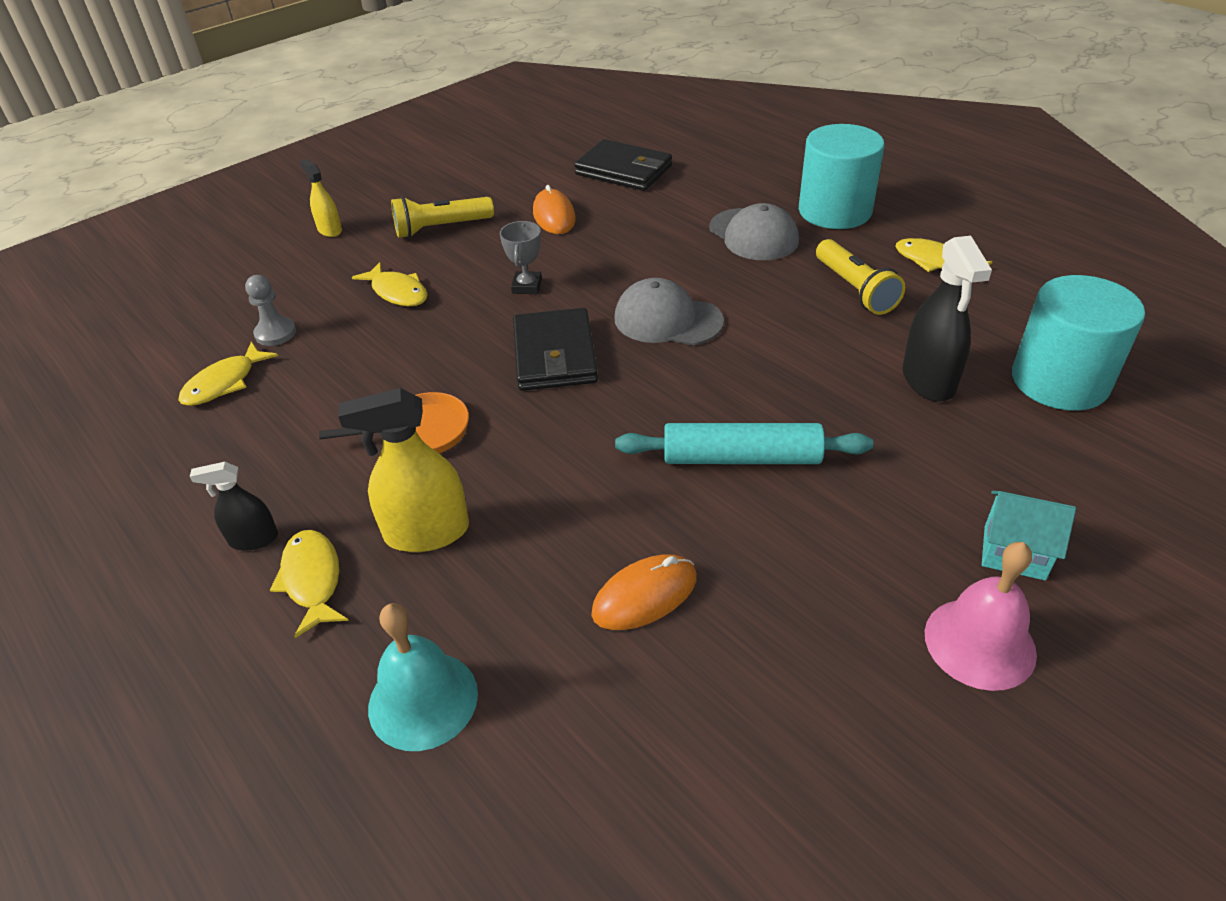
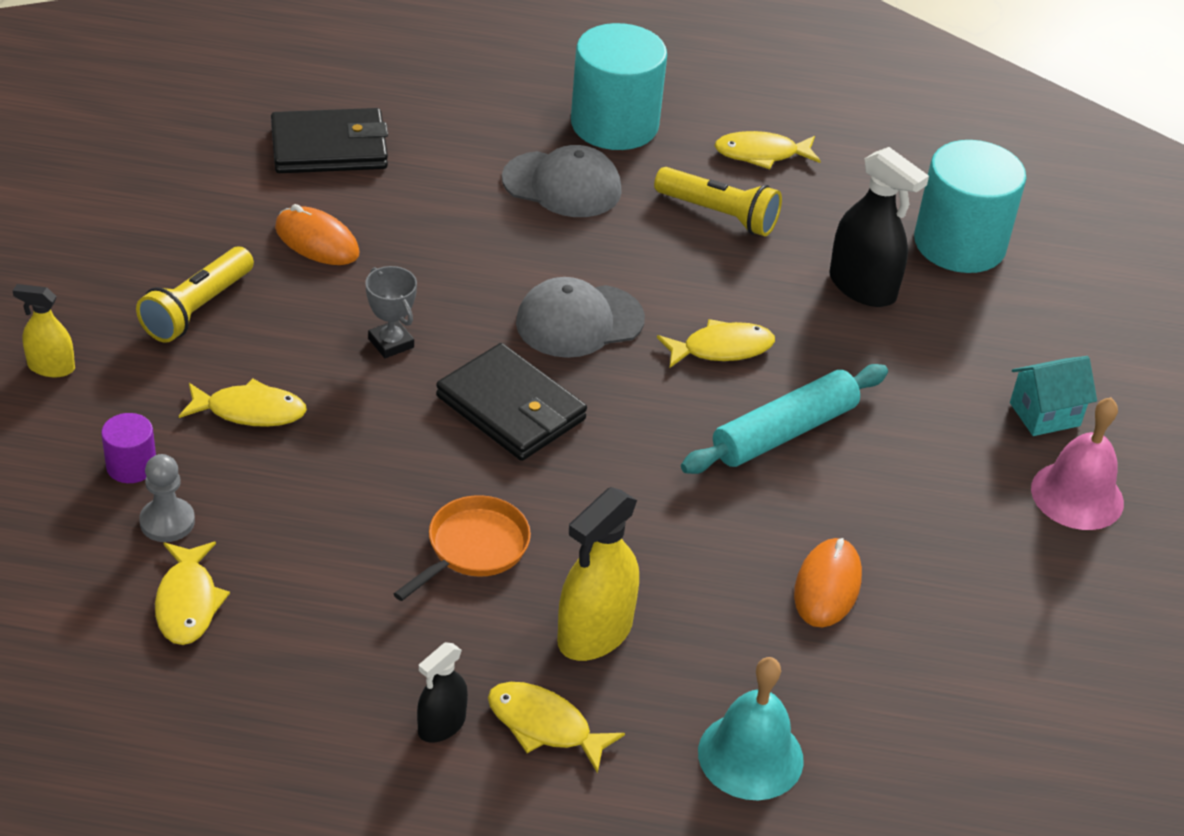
camera: 45 degrees left, 0 degrees up
(299, 295) = (131, 466): none -> purple cylinder
(756, 378) = (721, 349): none -> yellow fish

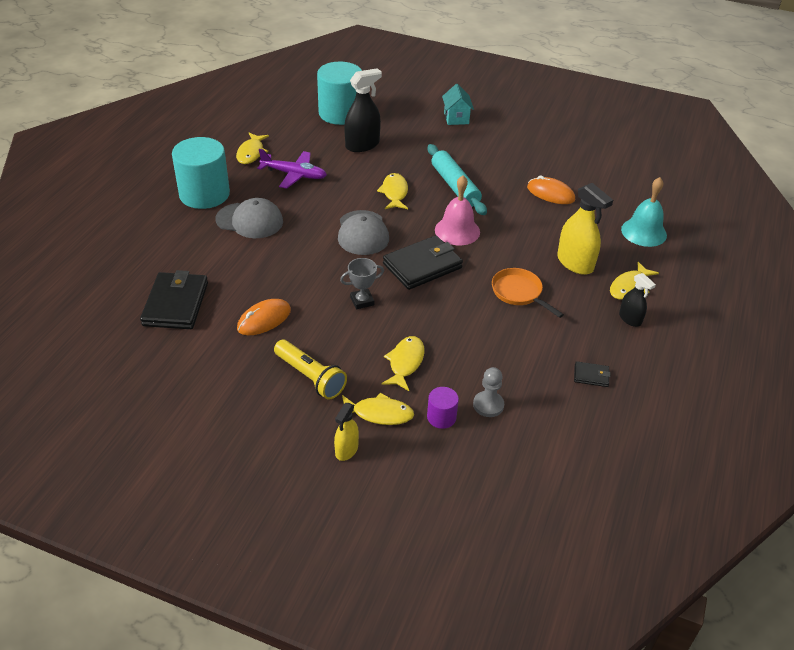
camera: 75 degrees left, 0 degrees up
(187, 602) = (549, 401): yellow fish -> yellow fish (379, 414)
(264, 662) = (591, 376): none -> black wallet
(562, 185) = (250, 221): grey cap -> grey cap turned 75 degrees clockwise
(719, 215) = (294, 175): yellow flashlight -> purple plane
(1077, 495) = (504, 122): pink bell -> pink bell (457, 231)

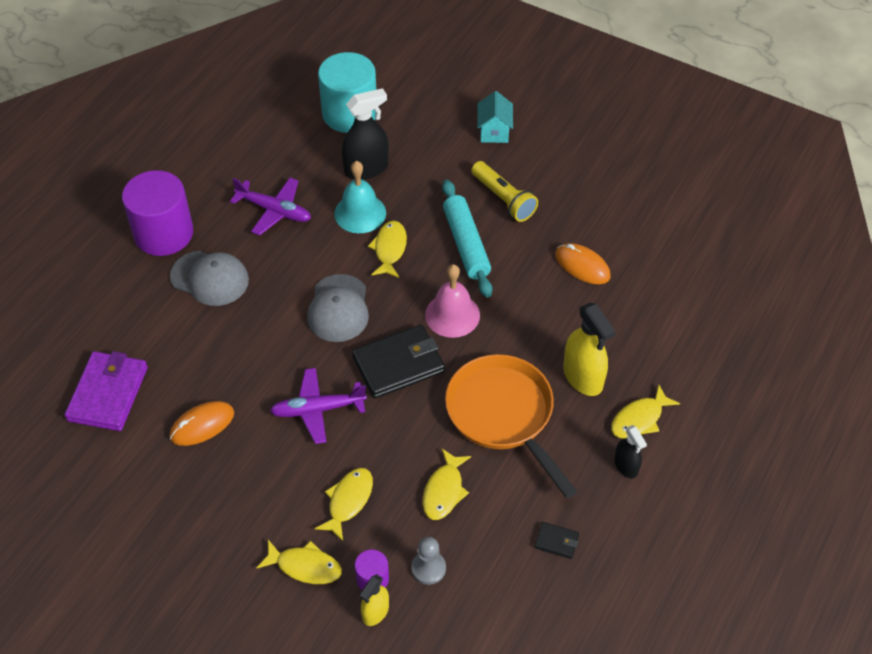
camera: 10 degrees right, 10 degrees up
(175, 304) = (108, 394): black wallet -> purple wallet
(204, 194) = (163, 233): turquoise cylinder -> purple cylinder
(251, 153) = (229, 172): yellow fish -> yellow fish (444, 491)
(310, 377) = (239, 510): yellow flashlight -> yellow flashlight (503, 199)
(346, 450) = (260, 609): yellow spray bottle -> yellow spray bottle (375, 612)
(362, 301) = (317, 409): grey trophy -> purple plane
(519, 293) = (503, 415): orange pan -> orange pan, size x1.79
(644, 232) = (682, 337): turquoise bell -> turquoise bell (360, 213)

